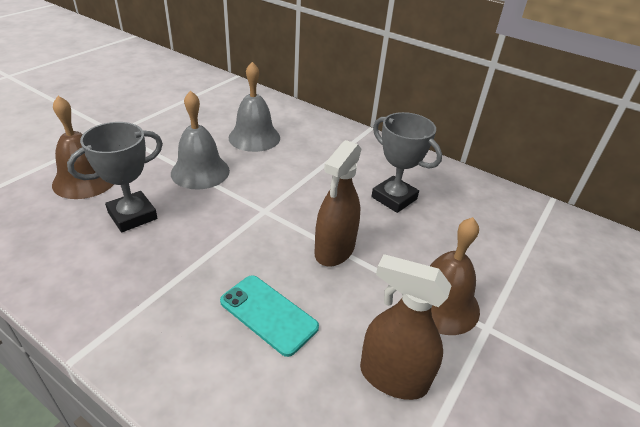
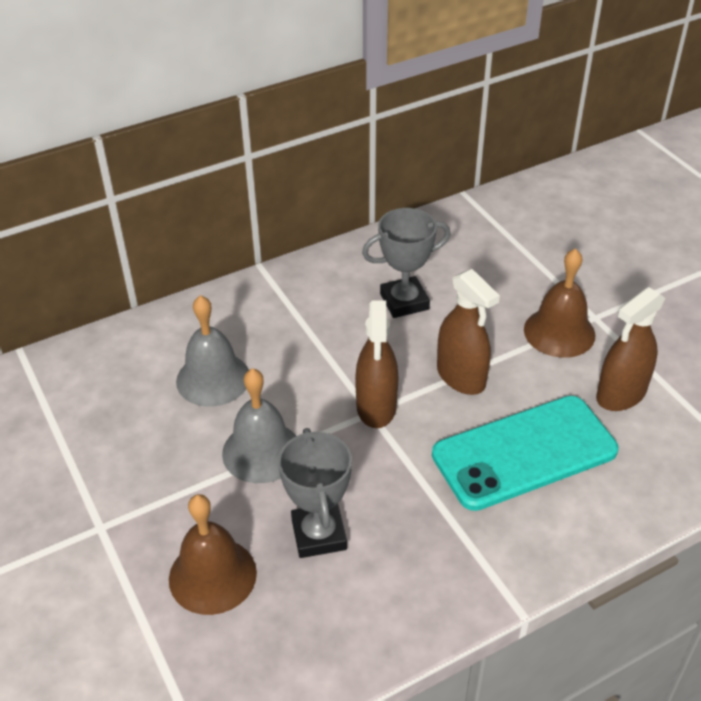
camera: 60 degrees left, 5 degrees up
(268, 314) = (524, 453): turquoise phone -> turquoise phone, size x1.76
(271, 212) = (376, 407): none -> brown spray bottle

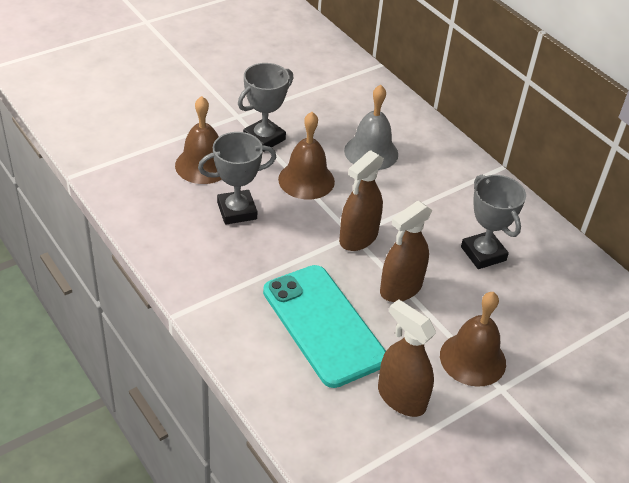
camera: 80 degrees right, 0 degrees up
(162, 495) = (264, 138): none -> grey trophy
(261, 451) = (306, 180): grey bell -> brown bell
(376, 407) = (358, 238): brown spray bottle -> brown spray bottle turned 45 degrees counterclockwise

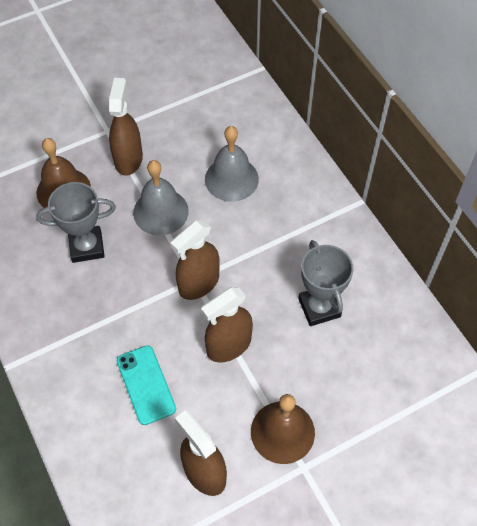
camera: 10 degrees right, 15 degrees up
(264, 138) = (128, 159): grey trophy -> brown spray bottle
(306, 180) = (160, 211): brown bell -> grey bell
(323, 325) = (146, 385): turquoise phone -> turquoise phone, size x0.57

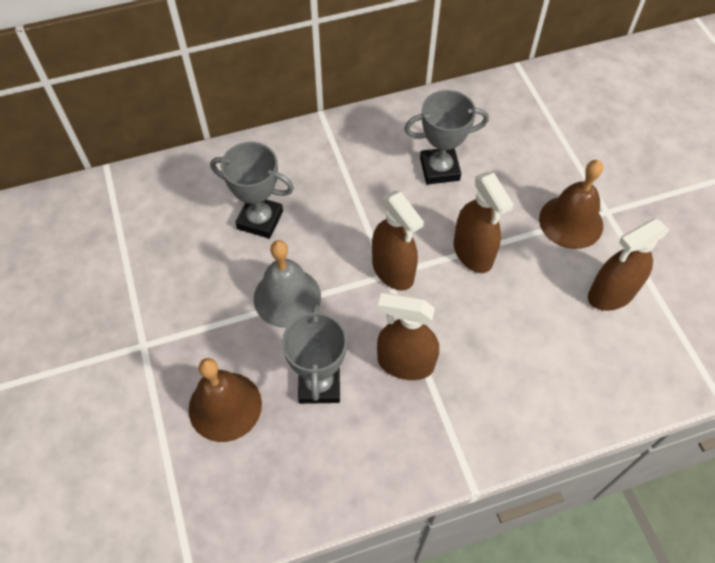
camera: 80 degrees left, 0 degrees up
(128, 159) = (198, 324): brown spray bottle -> brown spray bottle (405, 363)
(146, 385) = (511, 337): turquoise phone -> none
(231, 179) = (260, 220): grey bell -> grey trophy

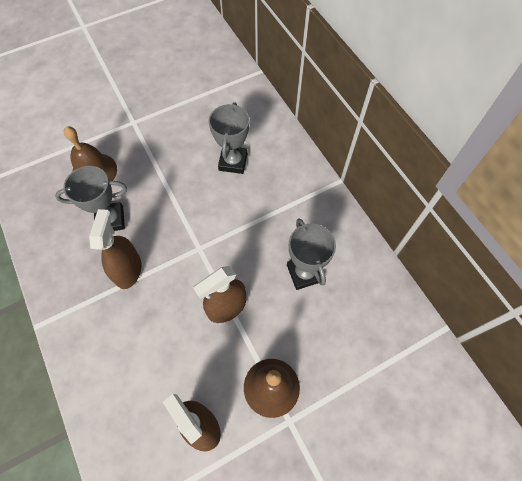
camera: 80 degrees right, 5 degrees up
(287, 297) = (173, 189): grey bell -> none
(393, 270) = (203, 252): brown spray bottle -> none

